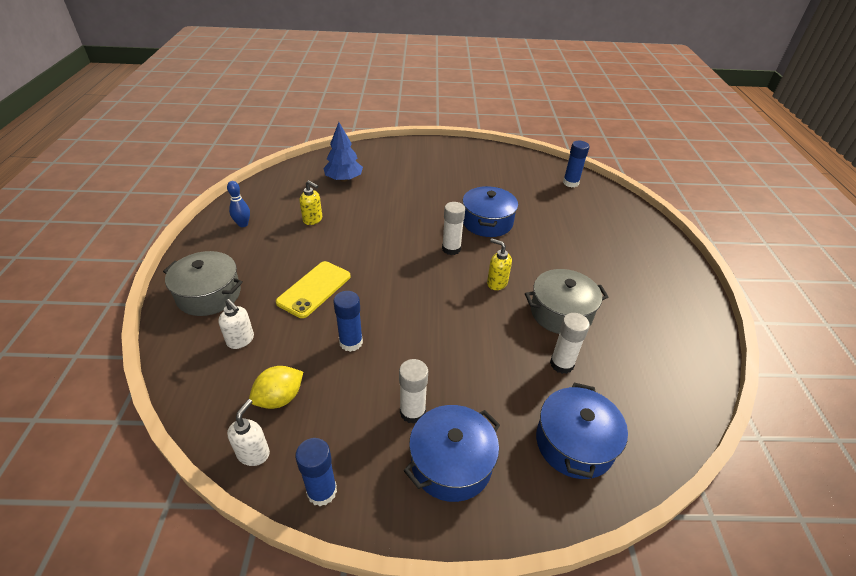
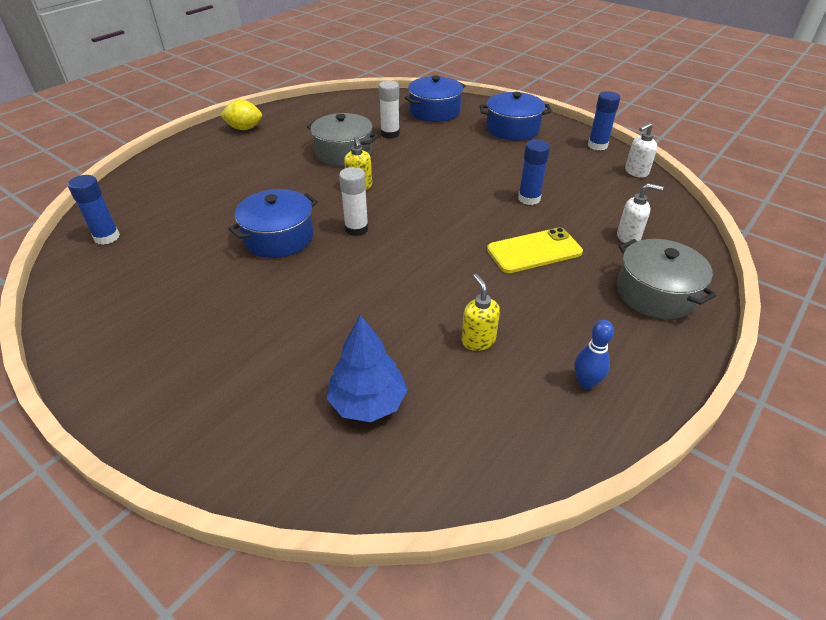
camera: 140 degrees left, 0 degrees up
(241, 340) = (628, 237): white soap dispenser -> white soap dispenser turned 105 degrees clockwise
(279, 398) = (607, 189): yellow lemon -> yellow lemon (244, 128)
(412, 412) = (515, 151): white glue stick -> none

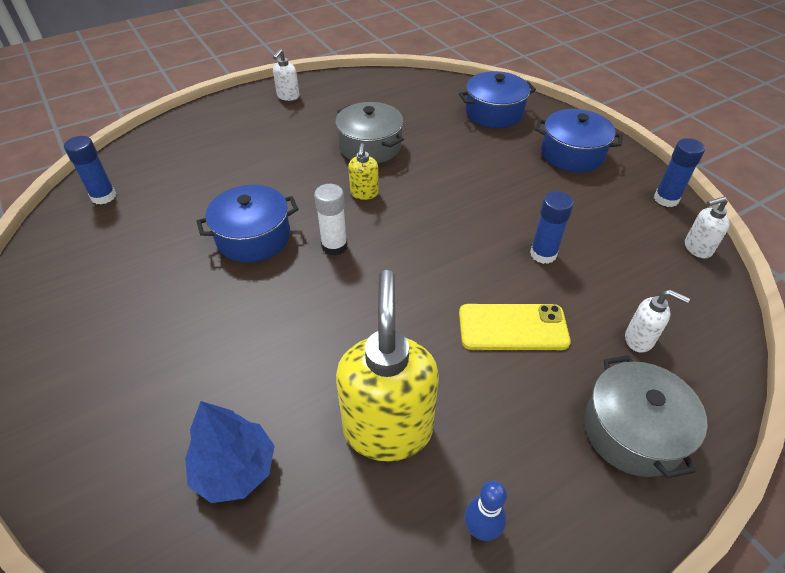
camera: 20 degrees right, 5 degrees up
(244, 128) = (288, 96): yellow lemon -> white soap dispenser
(390, 134) = (430, 133): white glue stick -> none
(478, 340) = (388, 429): yellow soap dispenser -> yellow soap dispenser, size x2.17

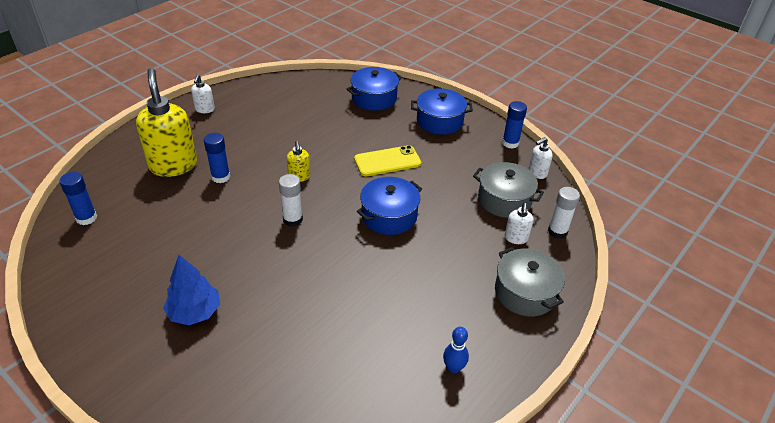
camera: 20 degrees left, 5 degrees down
(235, 469) = (286, 376): blue tree -> blue tree (194, 312)
(253, 237) = (228, 225): blue pot -> blue pot (389, 216)
(370, 146) = (289, 140): grey pot -> grey pot (504, 200)
(388, 429) = (377, 328): yellow soap dispenser -> yellow soap dispenser (173, 165)
(513, 327) = (435, 248): yellow phone -> yellow phone (387, 161)
(543, 254) = (440, 196): blue glue stick -> blue glue stick (221, 177)
(639, 339) = (516, 238): white soap dispenser -> white soap dispenser turned 90 degrees clockwise
(709, 343) = (557, 231): none -> white glue stick

